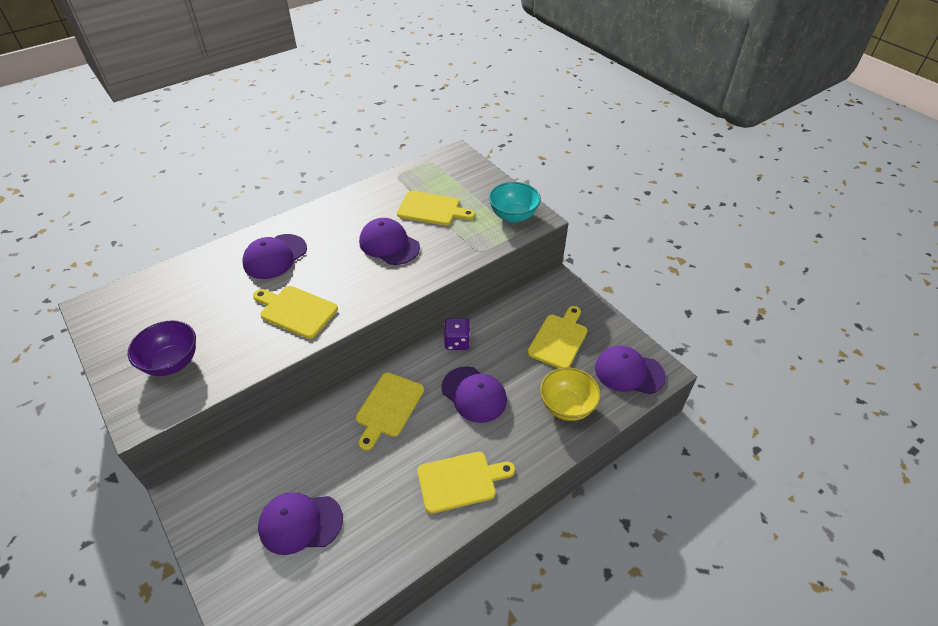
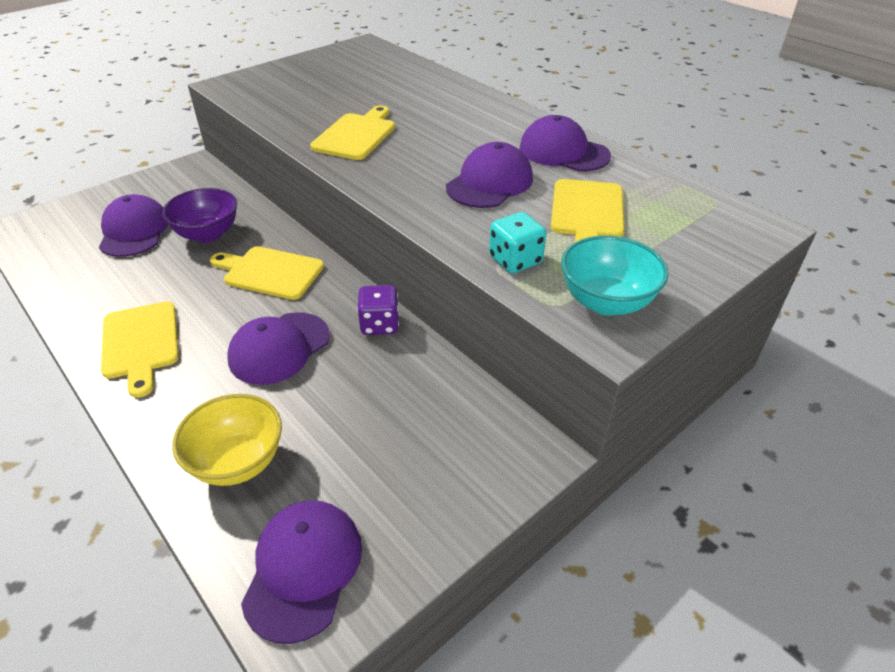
camera: 85 degrees right, 5 degrees down
(172, 362) = (287, 86): purple bowl -> purple bowl (208, 234)
(275, 256) = (448, 111): purple cap -> purple cap (563, 152)
(475, 242) = (515, 260): none -> turquoise dice
(559, 339) = (389, 452): yellow cutting board -> none

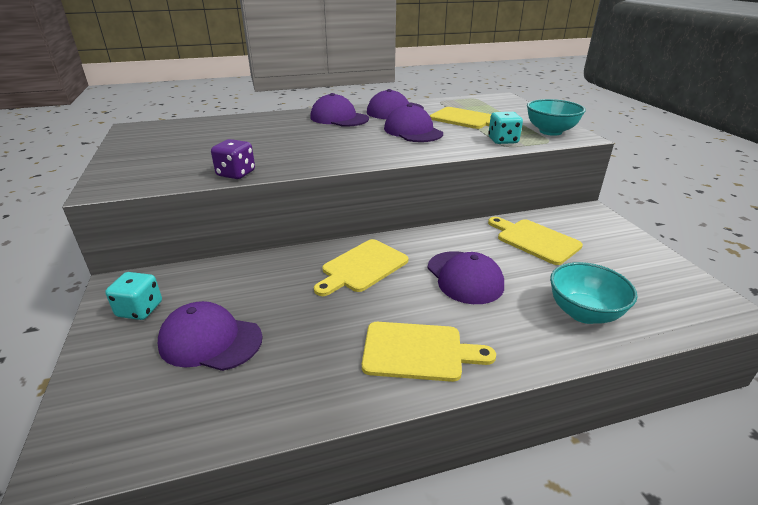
camera: 65 degrees left, 10 degrees down
(165, 186) = (140, 309): none -> turquoise dice
(208, 234) = (270, 292): purple bowl -> none
(238, 462) = (583, 313): yellow bowl -> turquoise bowl
(303, 569) = (678, 299): purple cap -> purple cap (339, 118)
(356, 135) = (299, 153): yellow cutting board -> yellow cutting board (535, 240)
(379, 324) = (460, 234): purple dice -> purple dice (236, 174)

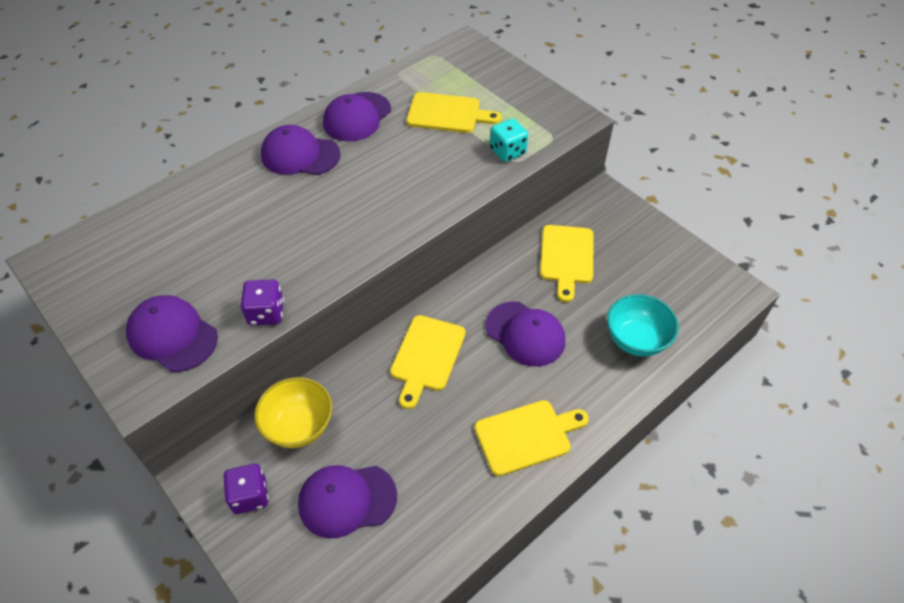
camera: 25 degrees left, 20 degrees up
(140, 309) = (250, 496): turquoise dice -> purple dice
(221, 279) = (299, 426): none -> yellow bowl
(413, 131) = (404, 160): purple cap -> purple cap (172, 335)
(535, 240) = (566, 258): yellow cutting board -> yellow cutting board turned 105 degrees counterclockwise
(550, 131) = (547, 116): turquoise bowl -> none

